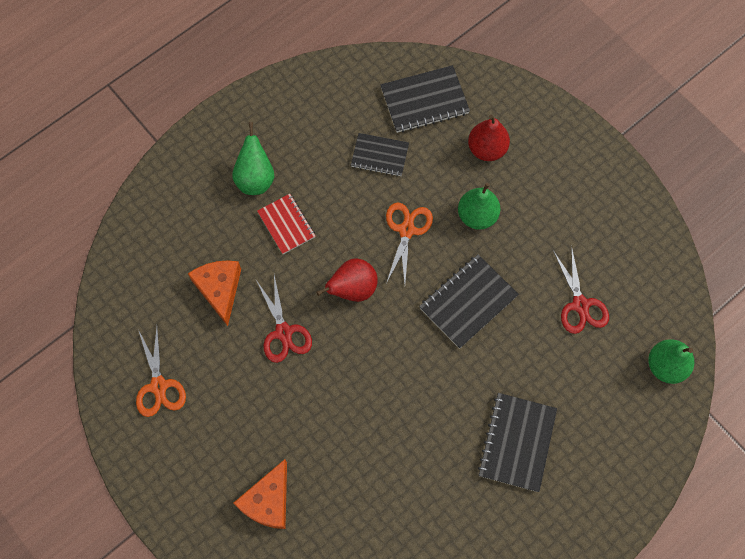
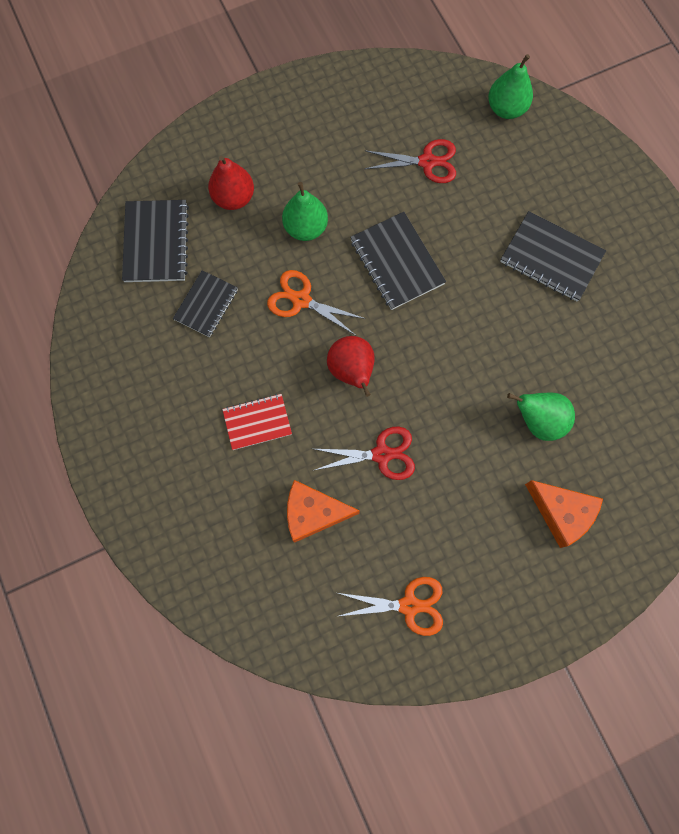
camera: 75 degrees left, 5 degrees up
(255, 179) = (191, 443): green pear -> green pear (538, 420)

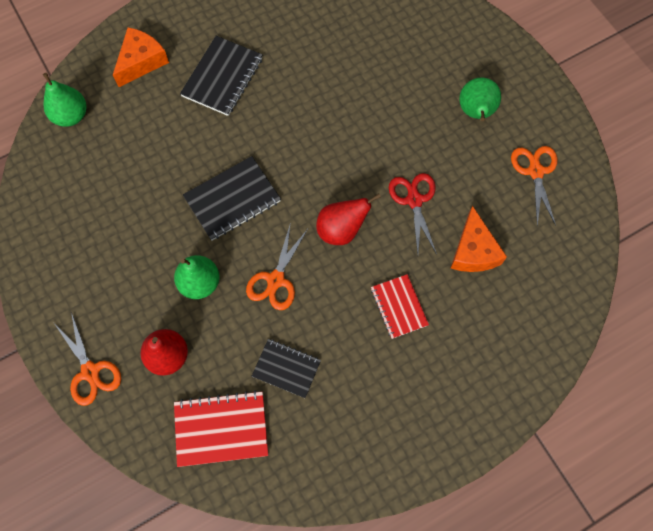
camera: 95 degrees left, 5 degrees down
(156, 242) = (221, 429): black notebook -> red notebook
(227, 131) = (90, 371): none -> orange scissors
(427, 162) = (127, 180): red scissors -> none
(538, 420) = (369, 84): green pear -> green pear (475, 112)
(561, 513) = (443, 67): orange cheese -> orange cheese (141, 61)

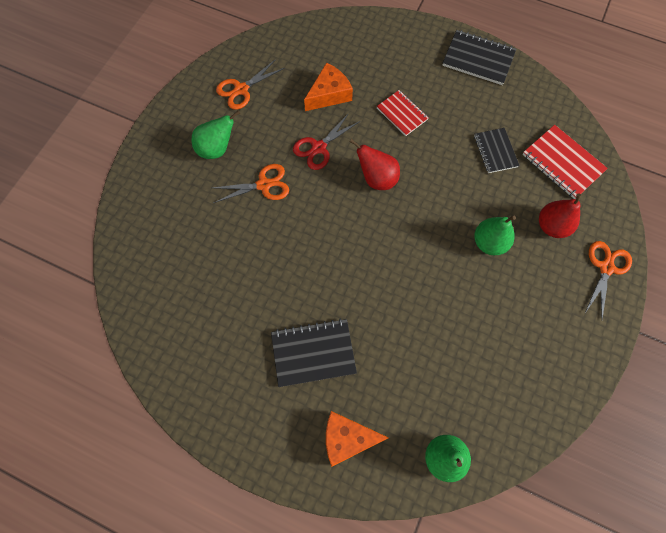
camera: 125 degrees left, 0 degrees up
(232, 199) = (412, 266): black notebook -> black notebook (478, 59)
(275, 280) = (445, 196): orange scissors -> orange scissors (264, 185)
(399, 307) = (402, 114): red notebook -> red notebook turned 75 degrees counterclockwise

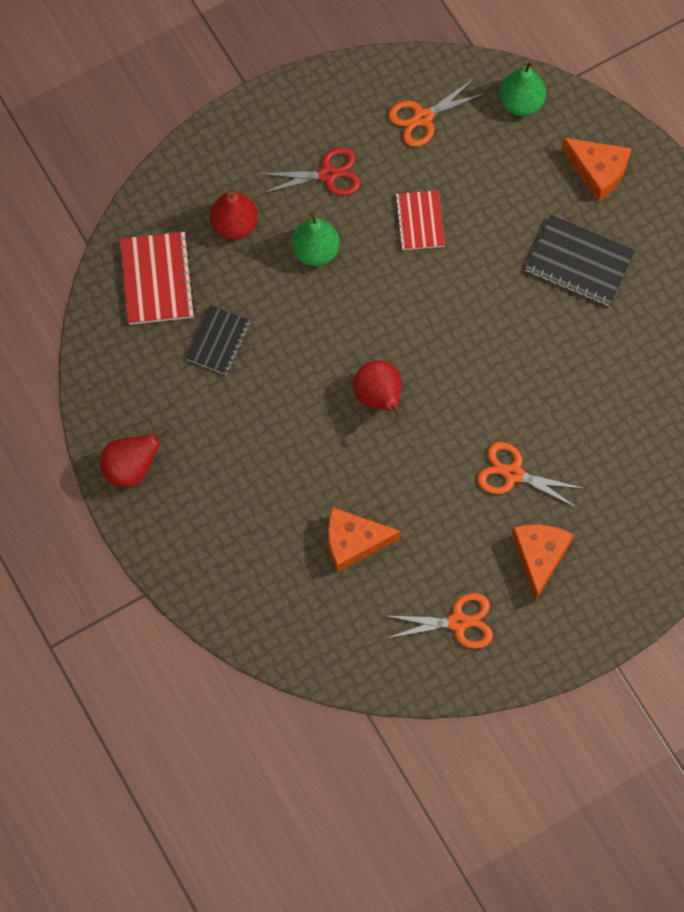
camera: 145 degrees left, 0 degrees up
(217, 149) = (539, 557): green pear -> orange cheese
(318, 148) = (417, 479): red scissors -> red scissors (327, 174)
(402, 114) = (286, 457): red notebook -> red notebook (419, 221)
(478, 59) = (131, 468): black notebook -> red pear
(606, 267) = (219, 152): orange scissors -> orange scissors (423, 118)

